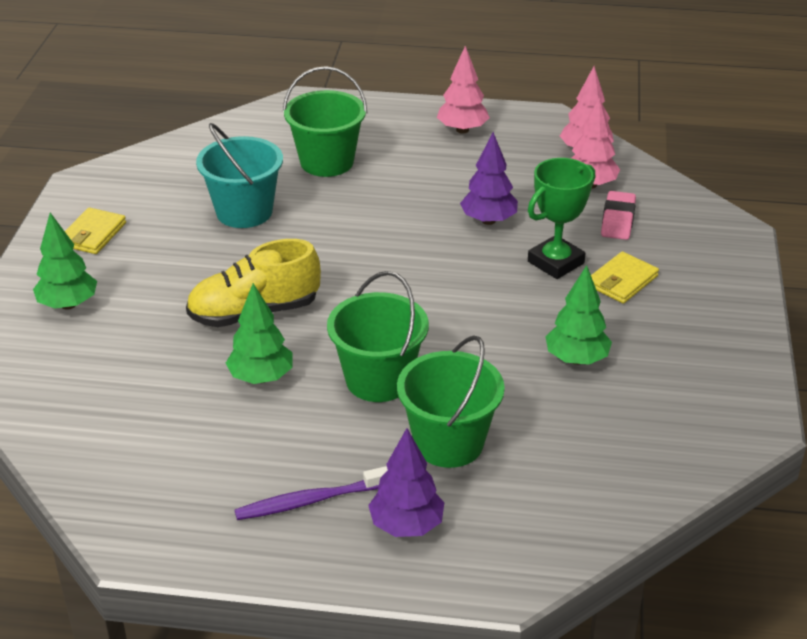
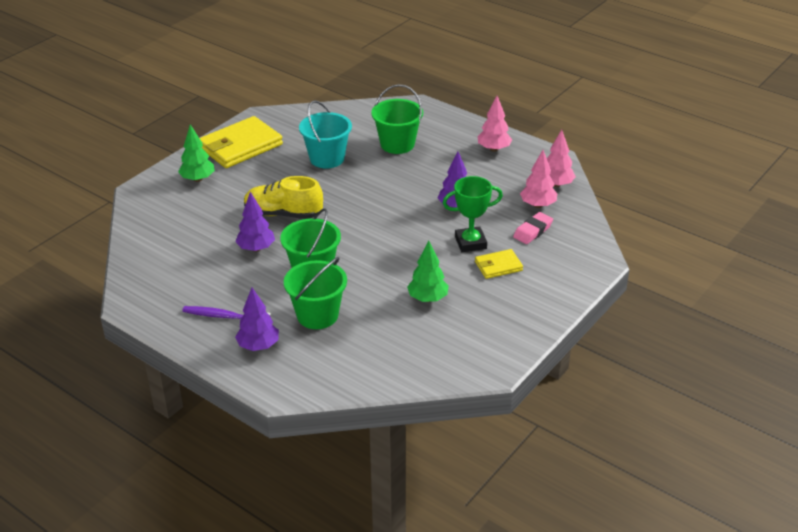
camera: 30 degrees right, 0 degrees up
(92, 234) = (240, 146): yellow wallet -> yellow wallet, size x1.96
(261, 377) = (256, 248): green tree -> purple tree

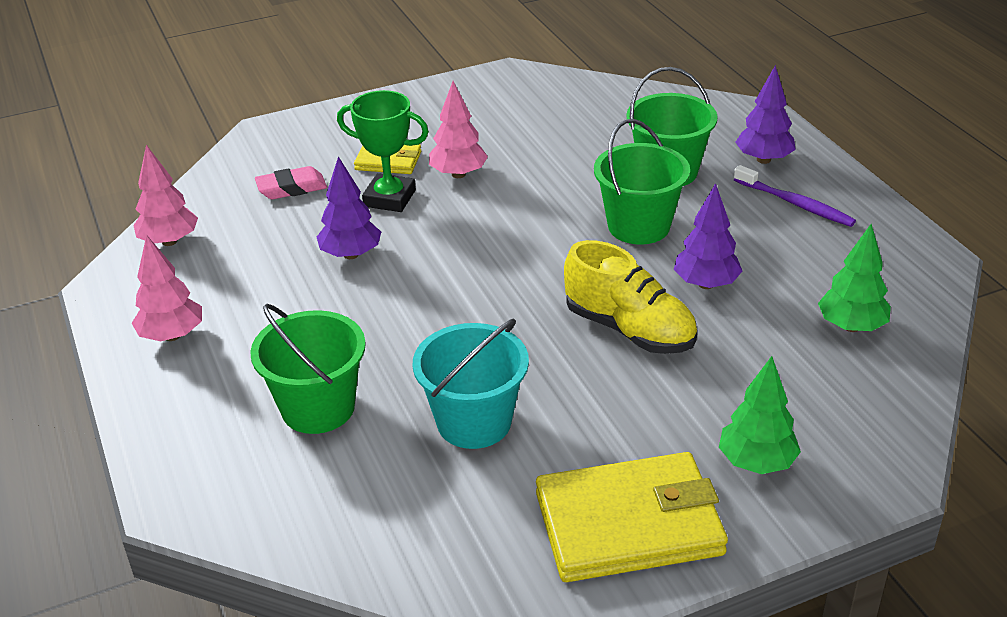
camera: 150 degrees left, 0 degrees up
(428, 298) = (514, 151): green tree -> green tree (851, 326)
(538, 205) = (237, 220): pink tree -> pink tree (458, 174)

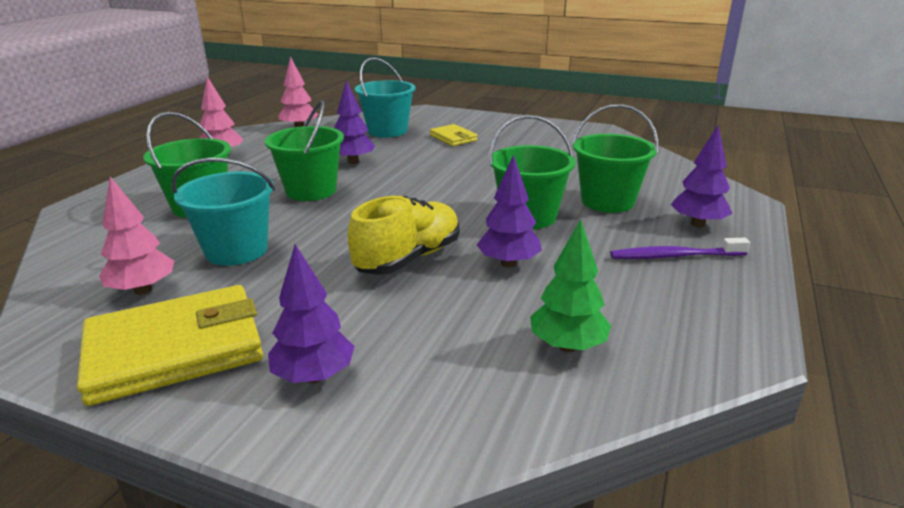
camera: 45 degrees right, 10 degrees down
(291, 188) = (387, 131): pink eraser -> turquoise bucket
(389, 198) = (420, 150): green trophy -> none
(390, 316) = (311, 190): none -> green bucket
(458, 174) = (476, 155): pink tree -> pink tree (143, 290)
(629, 329) = (408, 258): yellow shoe -> yellow shoe turned 135 degrees counterclockwise
(629, 524) = (175, 349): yellow wallet -> yellow wallet turned 60 degrees counterclockwise
(756, 462) = (314, 376): green tree -> purple tree
(795, 204) = (674, 256): purple toothbrush -> purple toothbrush turned 90 degrees clockwise

